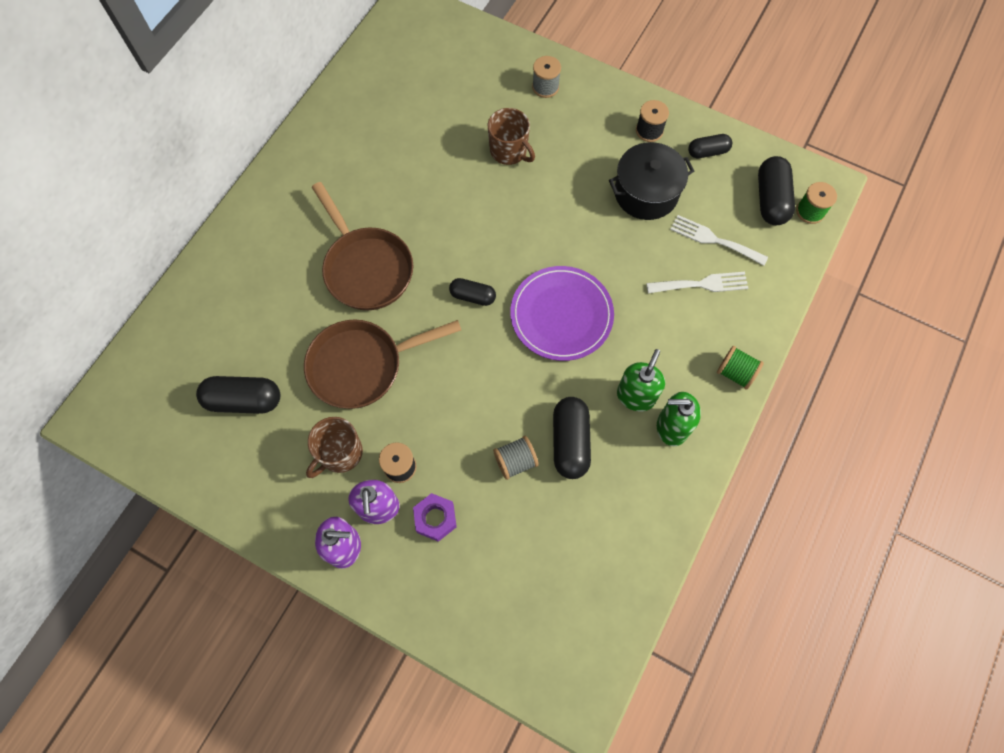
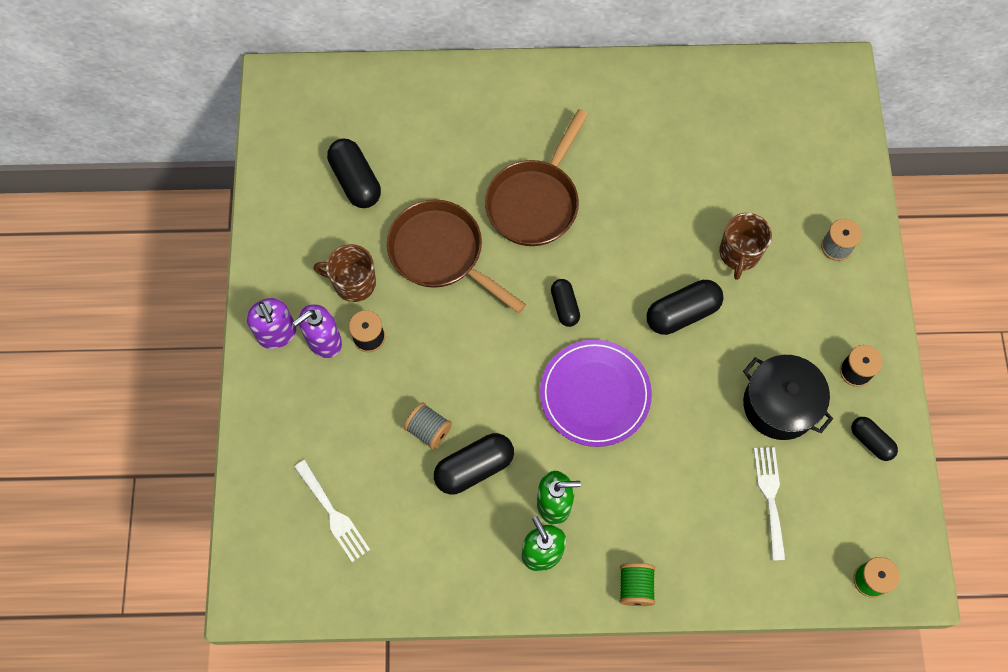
camera: 60 degrees right, 0 degrees up
(435, 519) = (340, 392): purple nut -> none
(702, 284) = (712, 509): white fork -> white fork (333, 514)
(771, 199) = (857, 532): black capsule -> black capsule (682, 313)

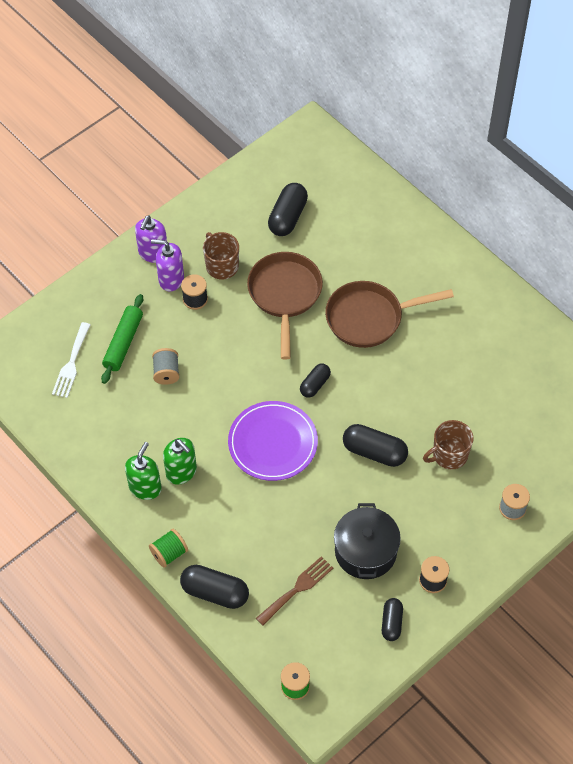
camera: 50 degrees right, 10 degrees down
(356, 444) = (123, 343): none -> green rolling pin
(474, 468) = (165, 413): black capsule -> black capsule (215, 592)
(770, 496) = (297, 589): white fork -> brown fork

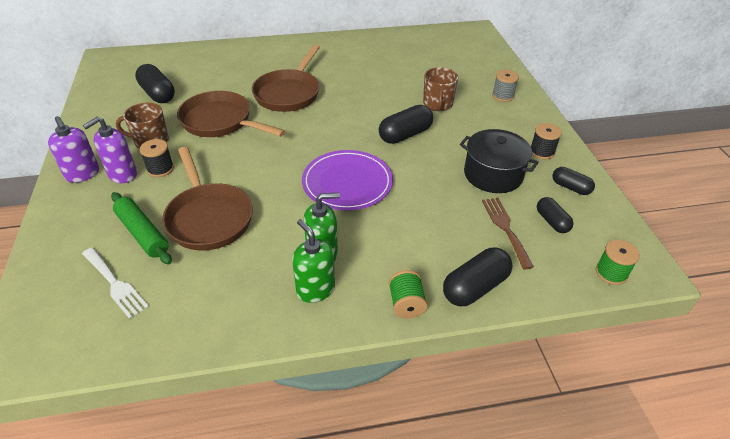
camera: 60 degrees left, 15 degrees down
(166, 372) = (208, 218): grey spool -> brown pan
(315, 384) = (316, 139): black capsule -> black capsule (552, 221)

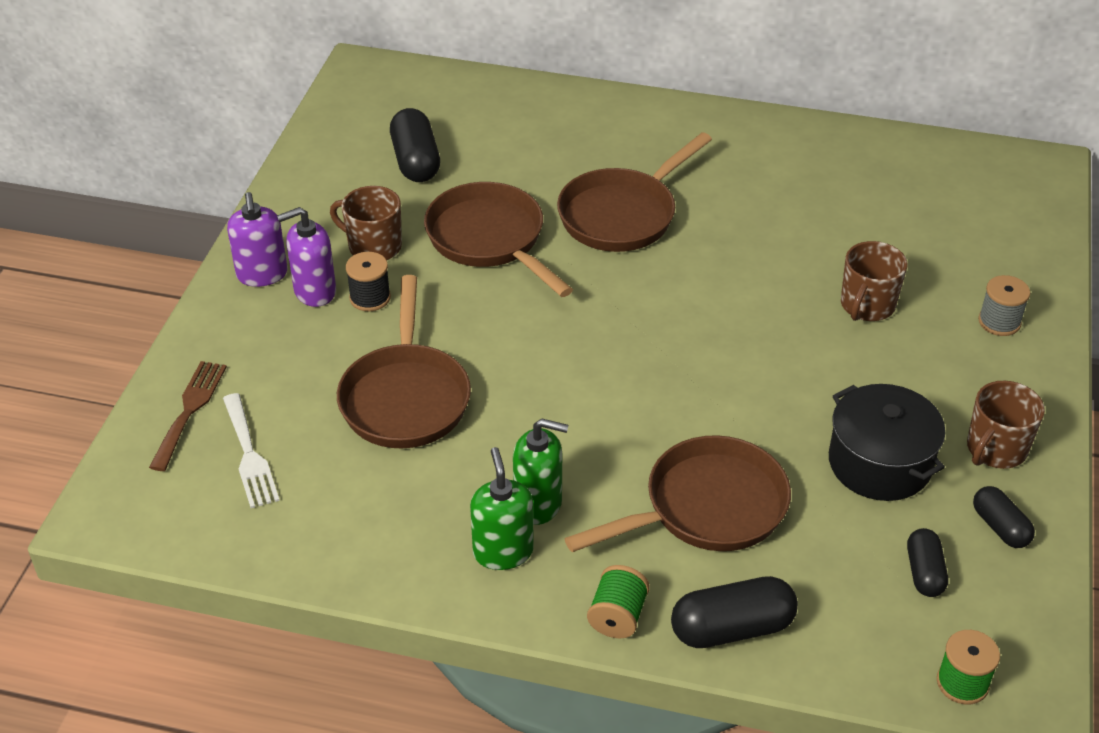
camera: 25 degrees right, 0 degrees up
(143, 233) = (309, 393): green rolling pin -> none
(347, 183) = (633, 404): purple plate -> none
(405, 135) = (774, 348): black capsule -> none
(420, 225) = (707, 508): none -> brown pan
(505, 228) = (839, 557): brown fork -> brown fork (190, 410)
(542, 152) = (995, 449): black spool -> brown mug

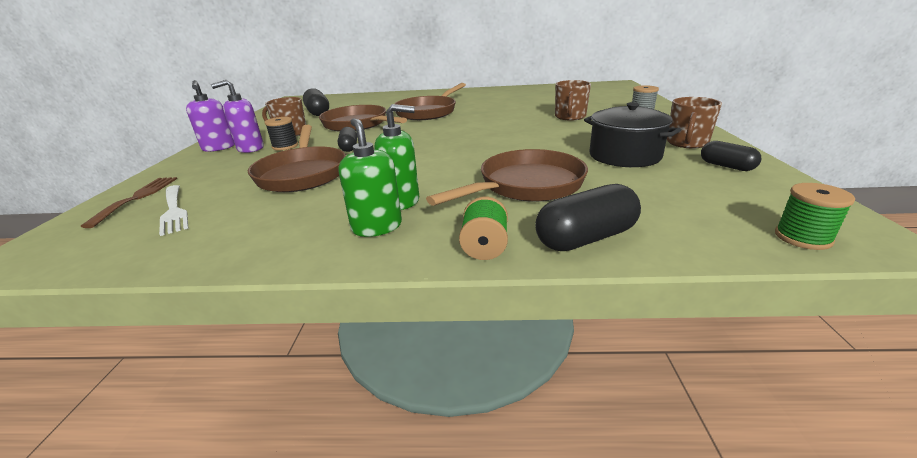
camera: 10 degrees left, 15 degrees down
(924, 572) = (702, 190): black capsule -> black capsule (349, 147)

